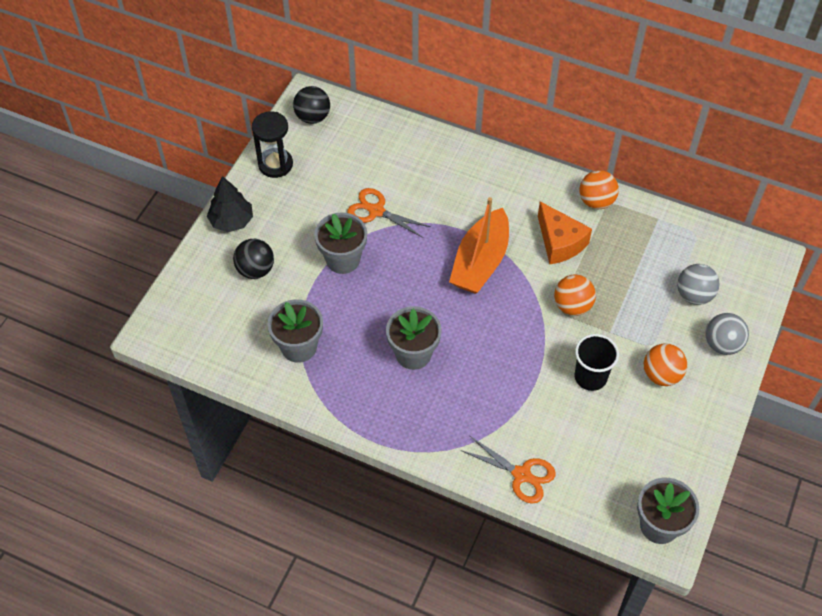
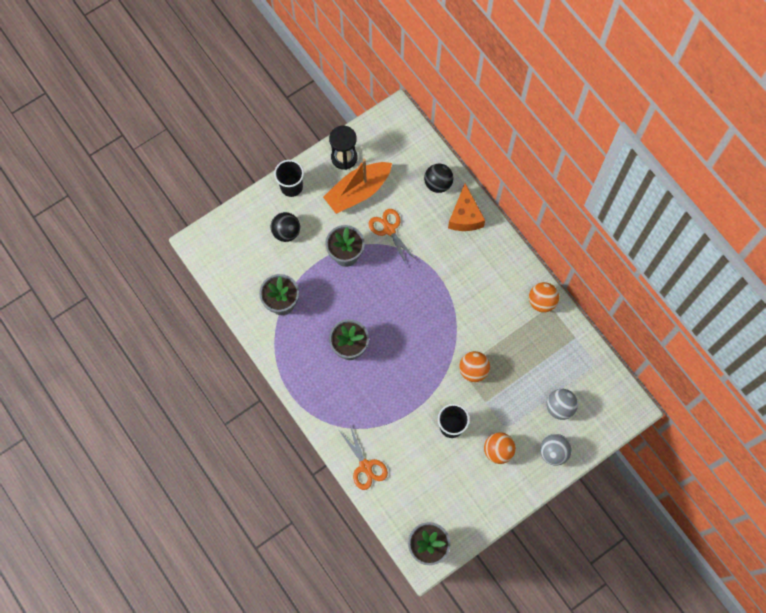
camera: 30 degrees right, 15 degrees up
(232, 221) = (291, 187): black tree -> black cup
(313, 117) = (390, 132): black ball -> black ball (438, 184)
(480, 262) = (434, 305): orange boat -> orange boat (358, 192)
(559, 242) = (496, 319): orange cheese -> orange cheese (465, 216)

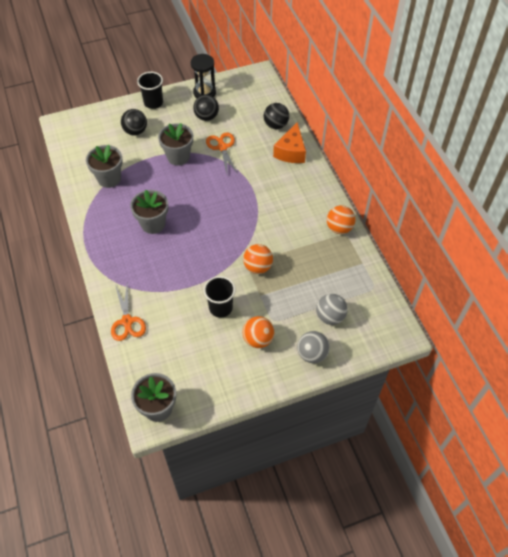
camera: 15 degrees right, 15 degrees down
(358, 192) = (206, 117): orange boat -> black ball

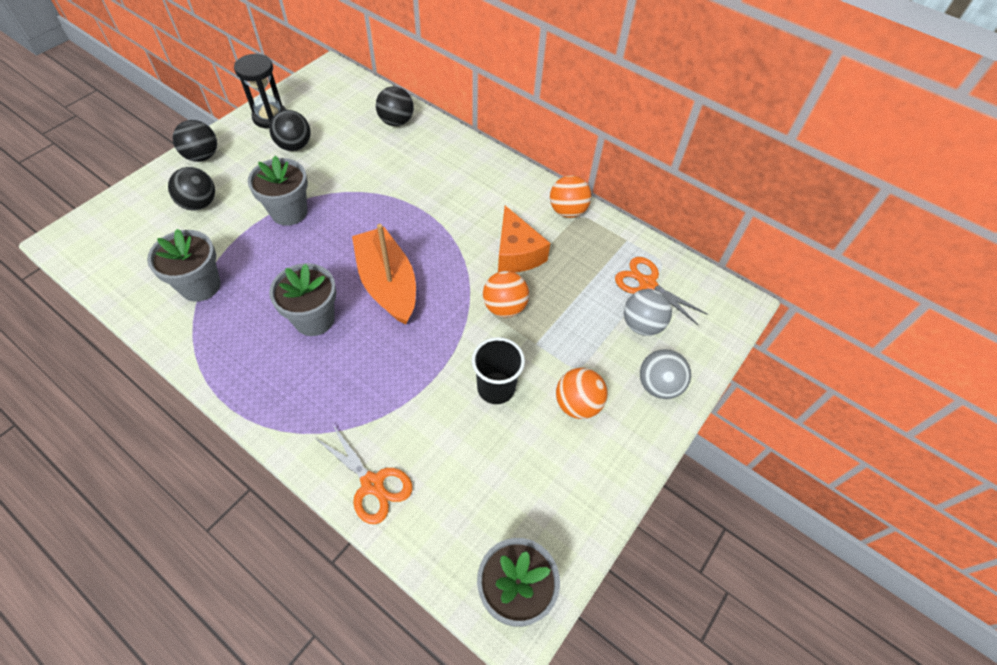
camera: 35 degrees left, 0 degrees up
(153, 103) = (202, 156): black cup -> black ball
(203, 223) = (387, 284): none -> orange boat
(222, 147) = (344, 175): orange scissors -> orange scissors (647, 284)
(291, 152) = (439, 145): orange cheese -> orange cheese (517, 253)

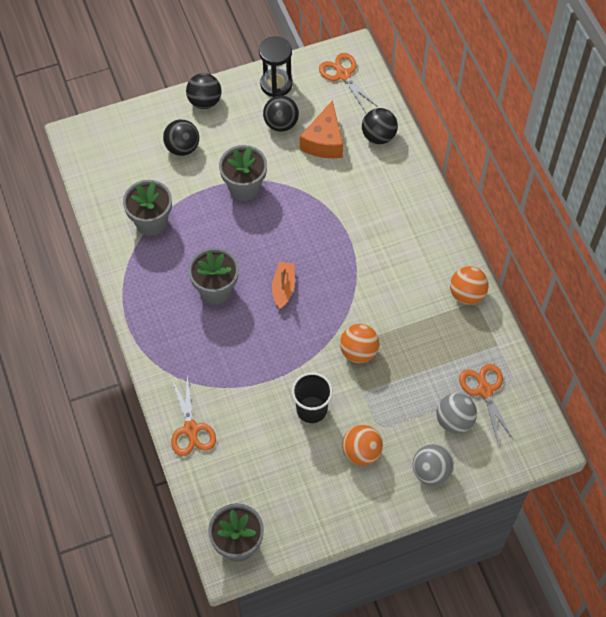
camera: 35 degrees right, 5 degrees up
(332, 89) = (343, 75): none -> orange scissors
(387, 284) = (283, 288): orange boat -> orange boat, size x0.52
(517, 253) = (398, 311): orange cheese -> orange cheese (324, 141)

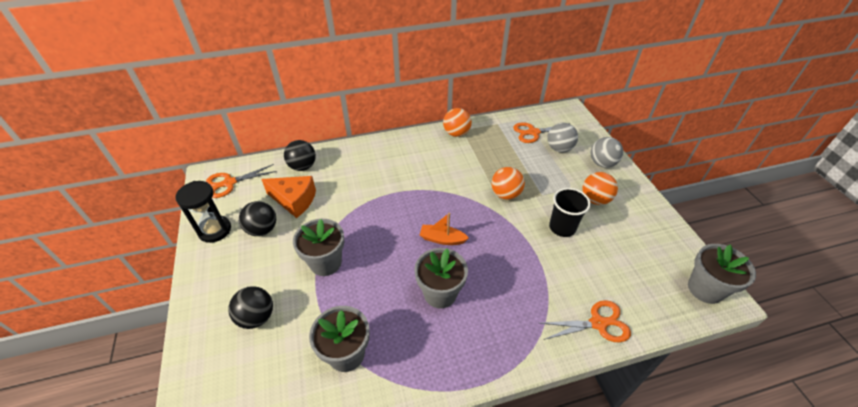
camera: 85 degrees left, 15 degrees down
(204, 101) = (205, 292): black ball -> none

